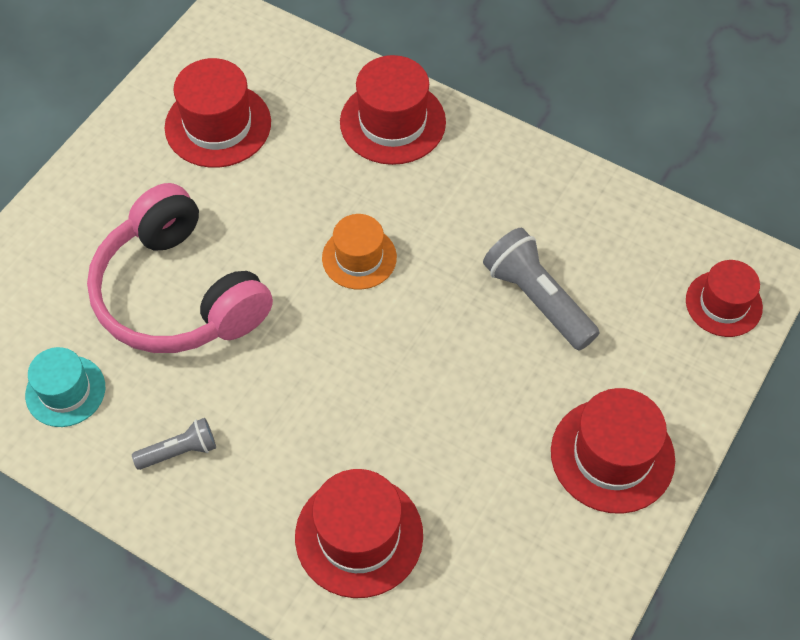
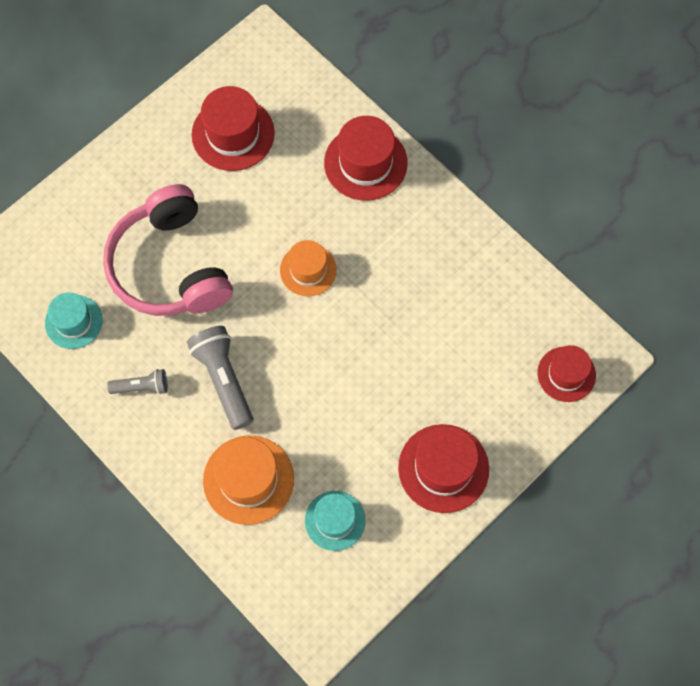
camera: 15 degrees right, 10 degrees up
(359, 535) = (248, 480): red hat -> orange hat
(492, 559) = (335, 520): none -> turquoise hat
(537, 299) = (429, 336): grey flashlight -> grey flashlight (223, 380)

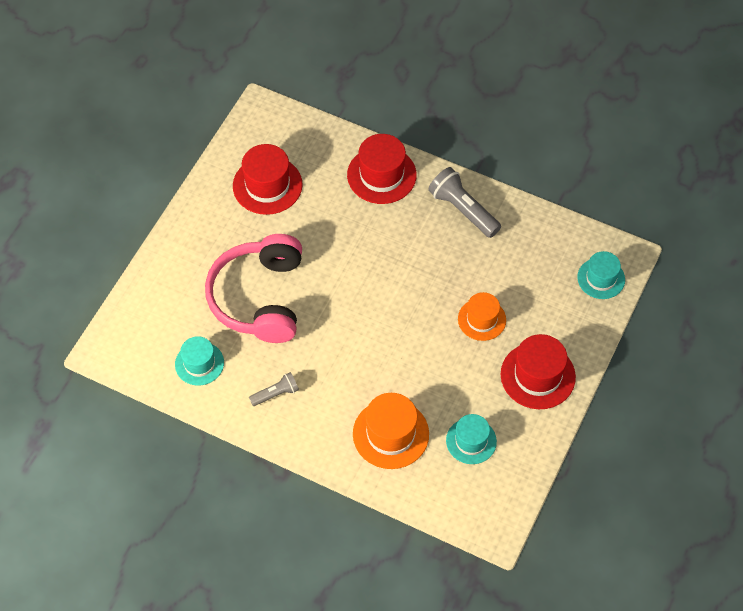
camera: 20 degrees left, 10 degrees down
(170, 266) = (260, 298): pink headphones -> pink headphones turned 45 degrees clockwise
(223, 380) = (339, 367): grey flashlight -> grey flashlight (463, 210)
(308, 270) = (370, 266): orange hat -> orange hat (482, 319)
(566, 374) = (601, 278): red hat -> turquoise hat

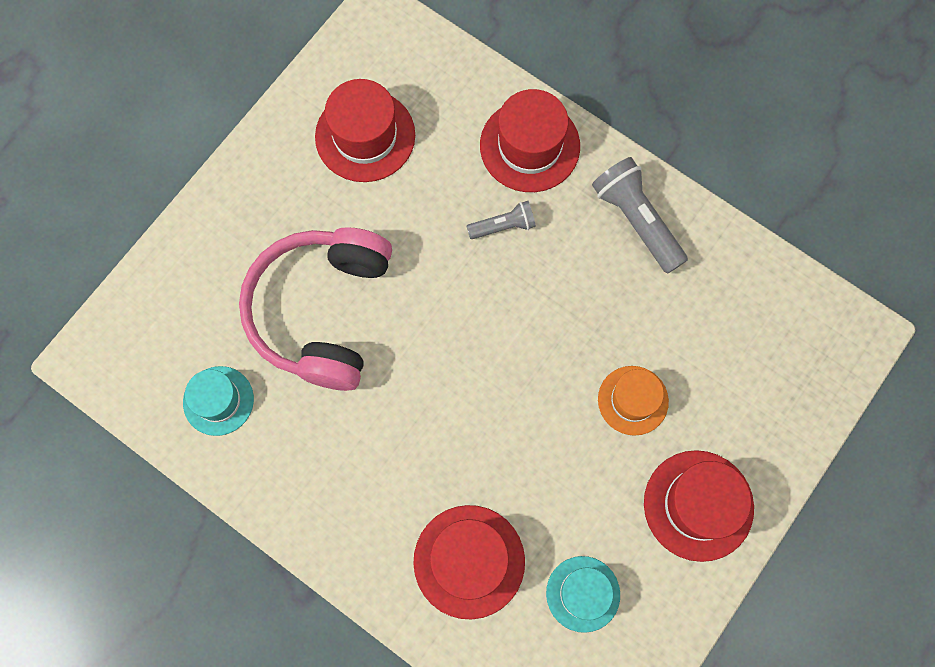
camera: 10 degrees right, 15 degrees up
(276, 394) = (317, 468): grey flashlight -> grey flashlight (503, 226)
(390, 434) = (469, 561): orange hat -> red hat
(601, 278) = (818, 364): turquoise hat -> none

